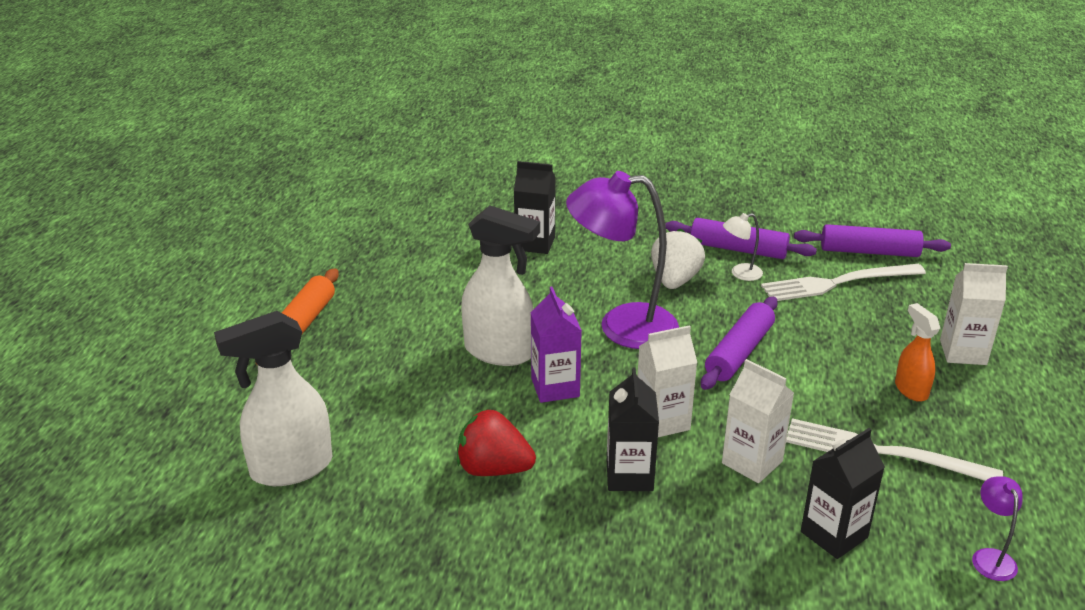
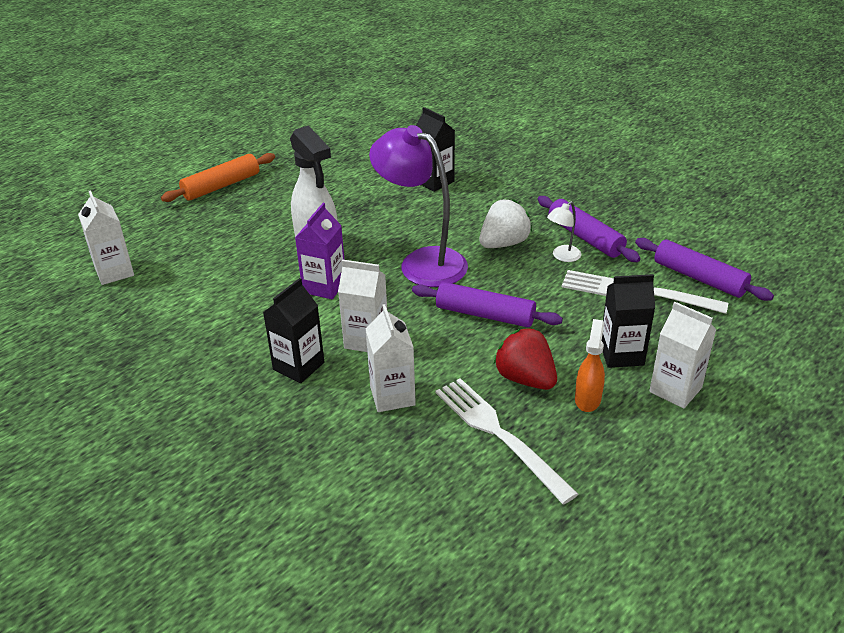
camera: 35 degrees right, 5 degrees up
(290, 468) = (114, 272): white spray bottle -> white carton
(493, 469) = (222, 323): red strawberry -> red strawberry (525, 379)
(739, 352) = (485, 315): purple rolling pin -> purple rolling pin turned 45 degrees clockwise
(740, 274) = (562, 256): white lamp -> white lamp turned 60 degrees counterclockwise
(834, 535) = (385, 473): black carton -> black carton (621, 354)
(990, 557) = (482, 551): purple lamp -> none

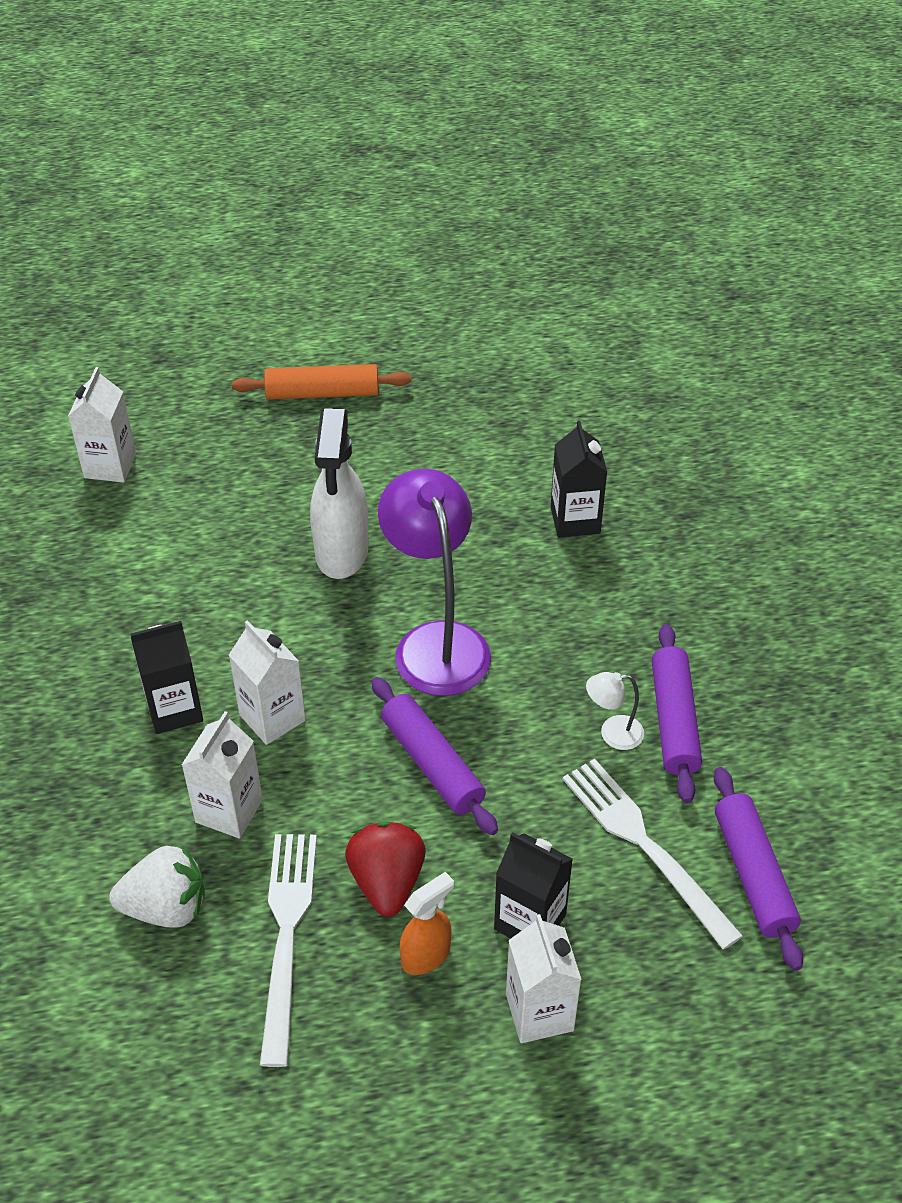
camera: 35 degrees right, 10 degrees up
(324, 286) = (298, 614): purple carton -> none
(504, 243) = (561, 670): white strawberry -> white strawberry (166, 907)

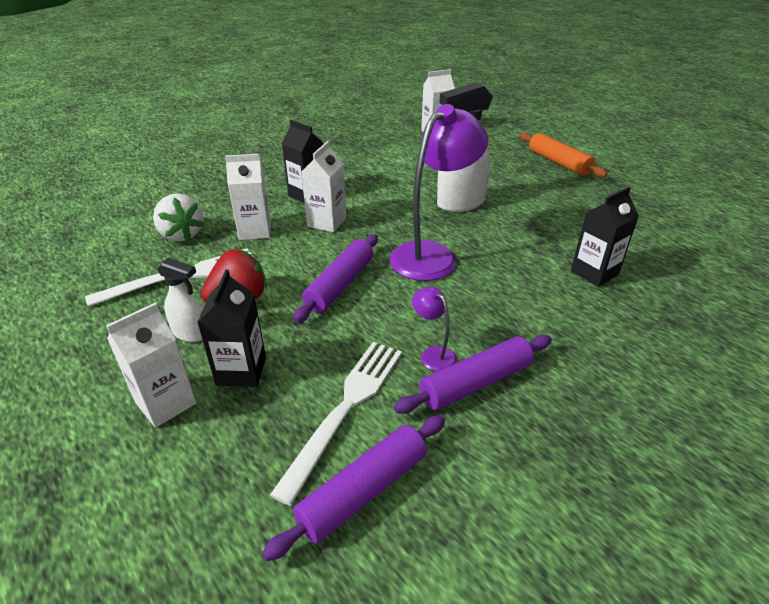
camera: 60 degrees right, 10 degrees down
(426, 955) = (191, 333): orange spray bottle -> white spray bottle
(612, 734) = (433, 354): white lamp -> purple lamp

